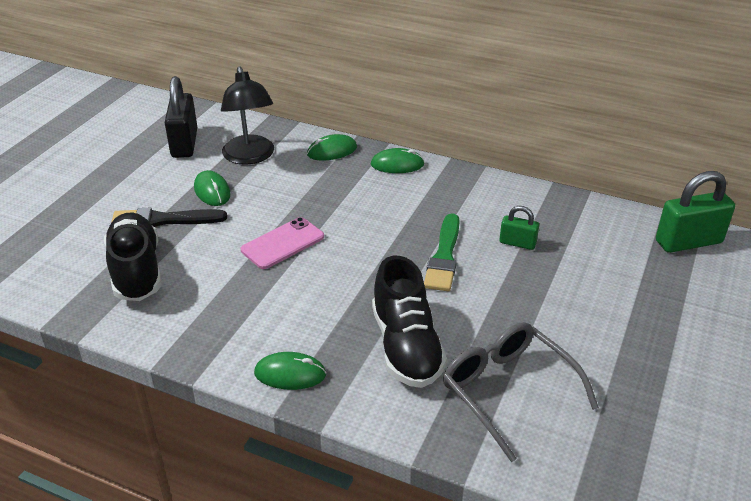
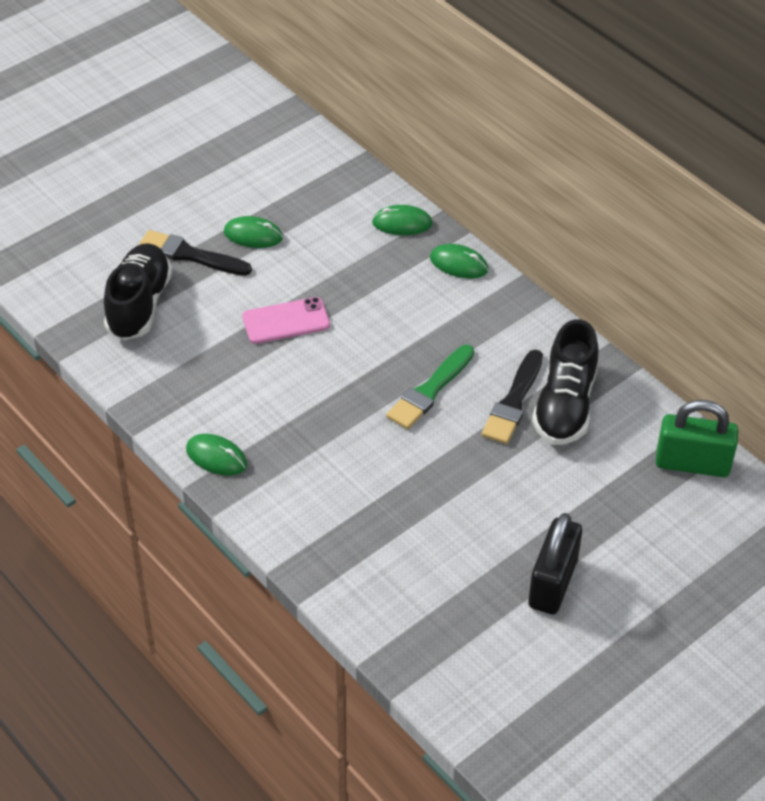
camera: 25 degrees right, 10 degrees up
(184, 143) = (257, 163): black padlock -> black padlock (552, 583)
(212, 191) = (253, 235): green mouse -> green mouse turned 75 degrees counterclockwise
(250, 157) = (313, 203): black lamp -> none
(406, 346) = (331, 469): black shoe -> black shoe (565, 405)
(508, 391) = (390, 543): grey glasses -> none
(517, 243) = (513, 402): green padlock -> black brush

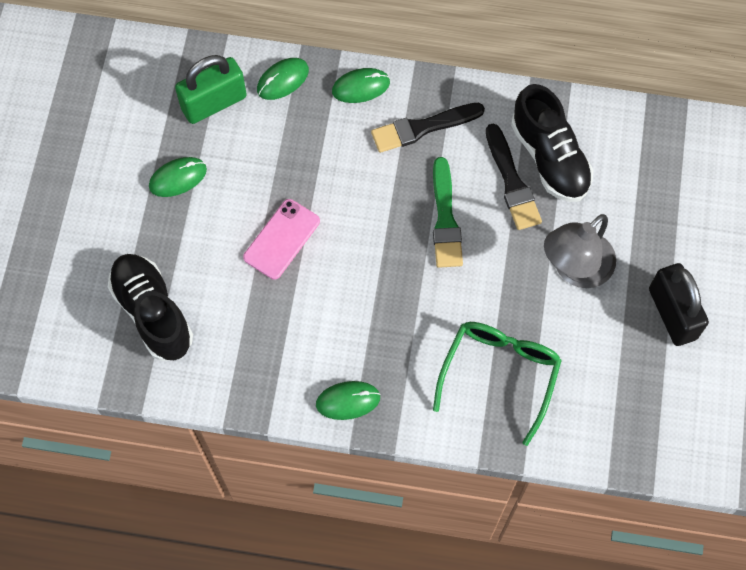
camera: 40 degrees left, 20 degrees up
(190, 255) = (146, 235): black brush -> black brush (422, 128)
(356, 523) = (499, 374): none -> green glasses
(501, 495) = (575, 269): none -> grey lamp
(692, 463) = (675, 140): green padlock -> green padlock (214, 103)

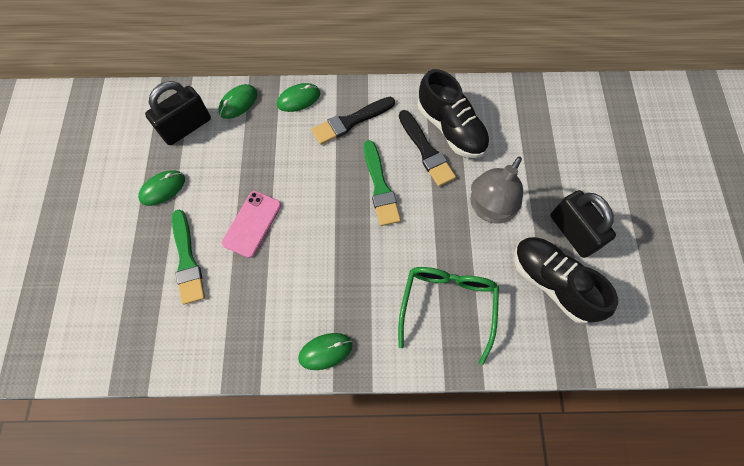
camera: 10 degrees left, 0 degrees up
(153, 313) = (150, 303): black shoe -> black shoe (552, 283)
(199, 270) = (187, 260): none -> green brush
(214, 103) = (186, 127): green padlock -> black padlock

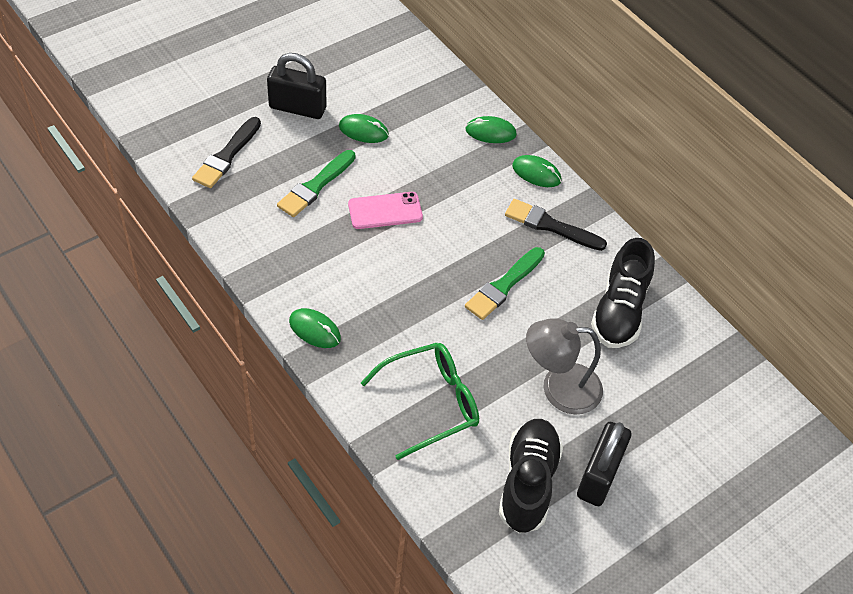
camera: 50 degrees right, 15 degrees down
(186, 127) = (433, 111): black padlock -> black padlock (297, 108)
(426, 151) = (575, 303): black brush -> black brush (226, 156)

